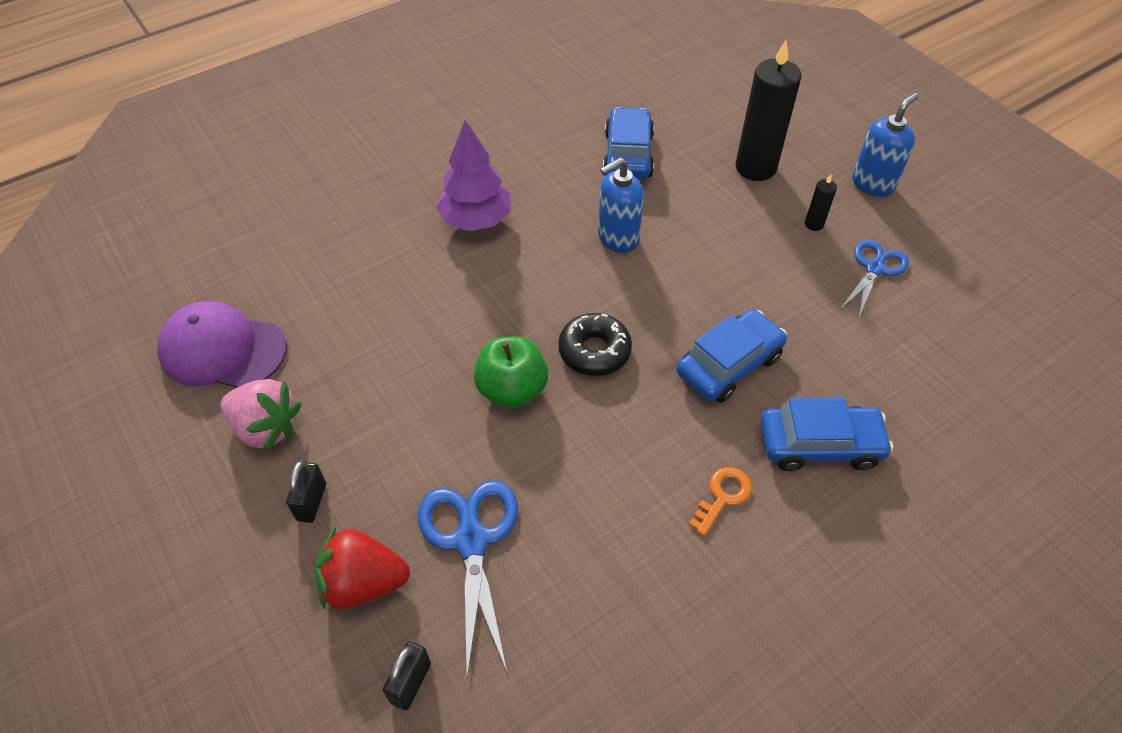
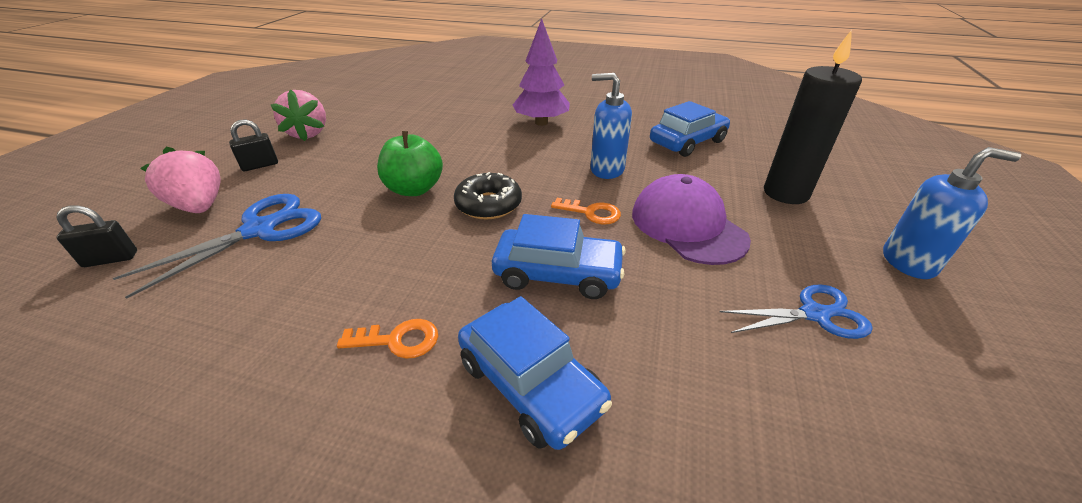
camera: 50 degrees right, 15 degrees down
(223, 350) = (354, 105): purple cap -> purple cap (687, 225)
(363, 583) = (200, 206): red strawberry -> pink strawberry
(672, 294) = (591, 213): none -> orange key
(814, 224) = (790, 249): black candle -> none

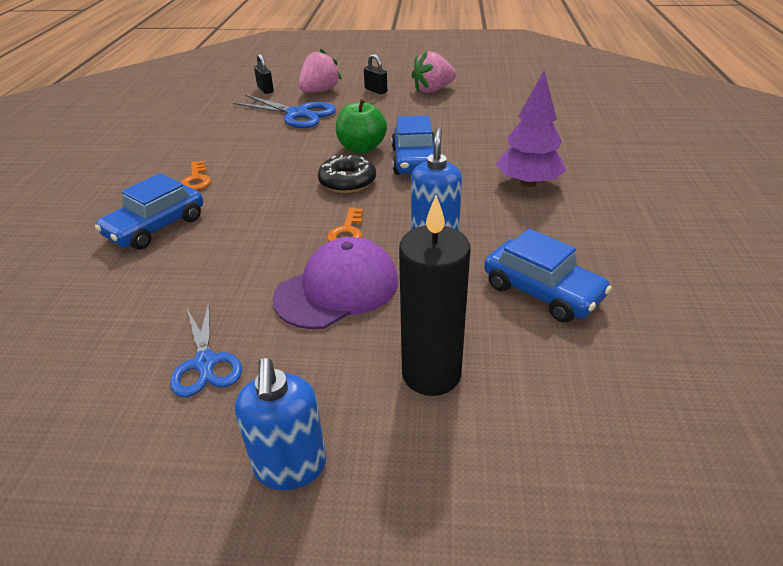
camera: 80 degrees right, 0 degrees up
(558, 274) = (258, 224): blue car -> blue car (414, 160)

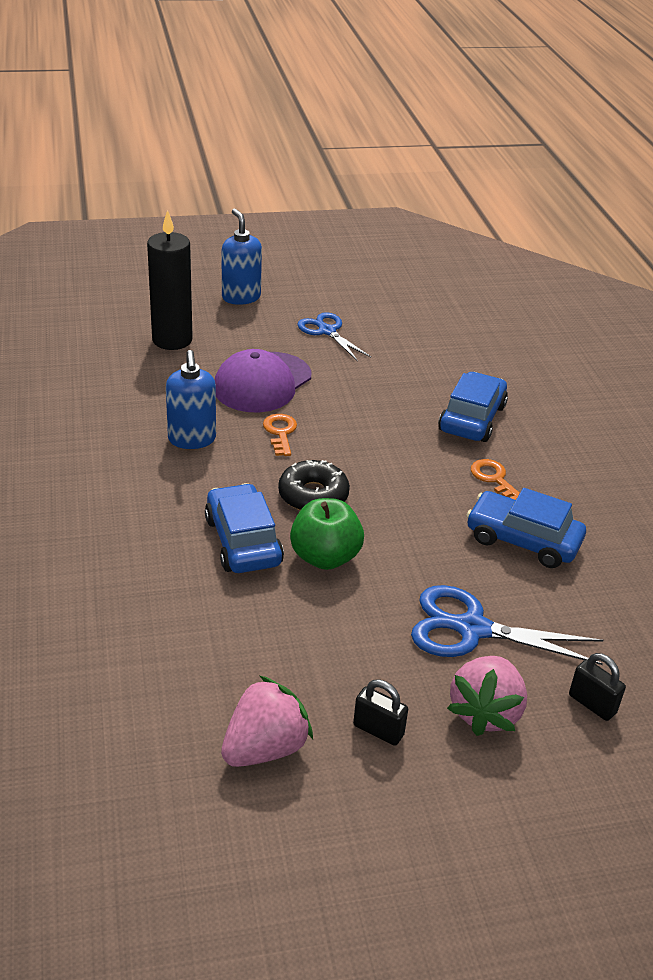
camera: 160 degrees right, 0 degrees up
(528, 183) = (91, 517): purple tree -> none
(542, 291) = (89, 397): blue car -> blue car (523, 540)

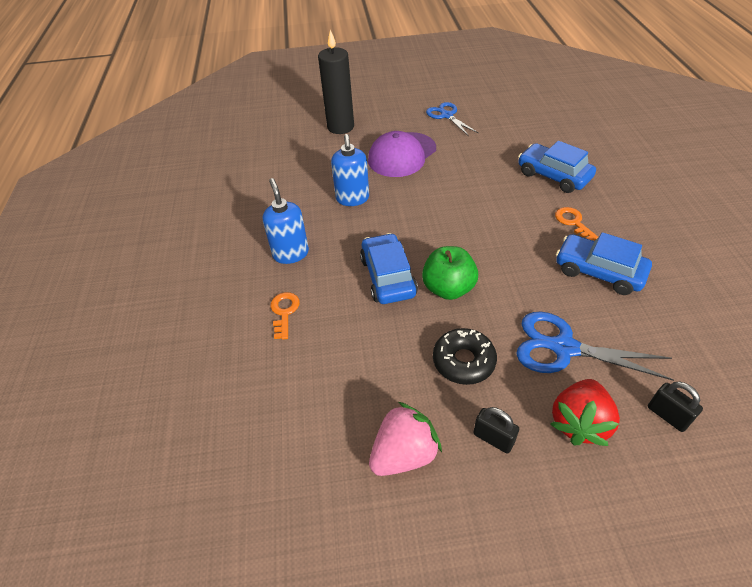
camera: 10 degrees right, 10 degrees up
(241, 297) = (387, 94): blue soap dispenser -> blue soap dispenser (291, 253)
(280, 432) = (414, 191): orange key -> orange key (284, 312)
(313, 495) = (439, 239): black donut -> black donut (463, 361)
(472, 418) = (553, 175): blue car -> blue car turned 75 degrees counterclockwise
(485, 712) = (579, 422): pink strawberry -> red strawberry

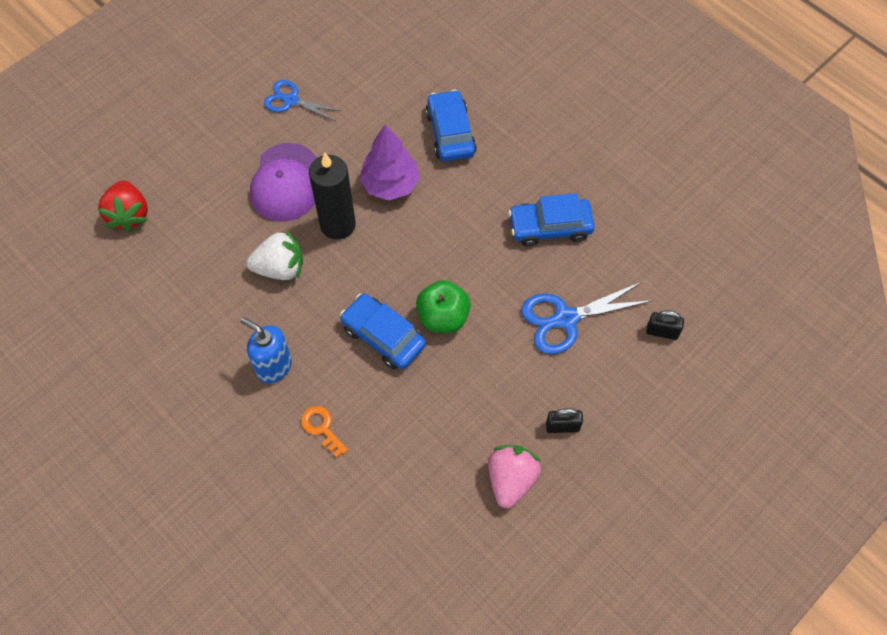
camera: 40 degrees left, 15 degrees up
(340, 127) = (185, 177): black candle -> black candle (338, 225)
(352, 199) = (280, 268): blue soap dispenser -> white strawberry
(463, 361) = (501, 378): black donut -> none
(478, 186) = (390, 184): none -> purple tree
(553, 175) = (450, 133): blue car -> blue car turned 75 degrees clockwise
(573, 222) = (500, 183): orange key -> none
(579, 422) = (610, 375): red strawberry -> red strawberry (129, 215)

